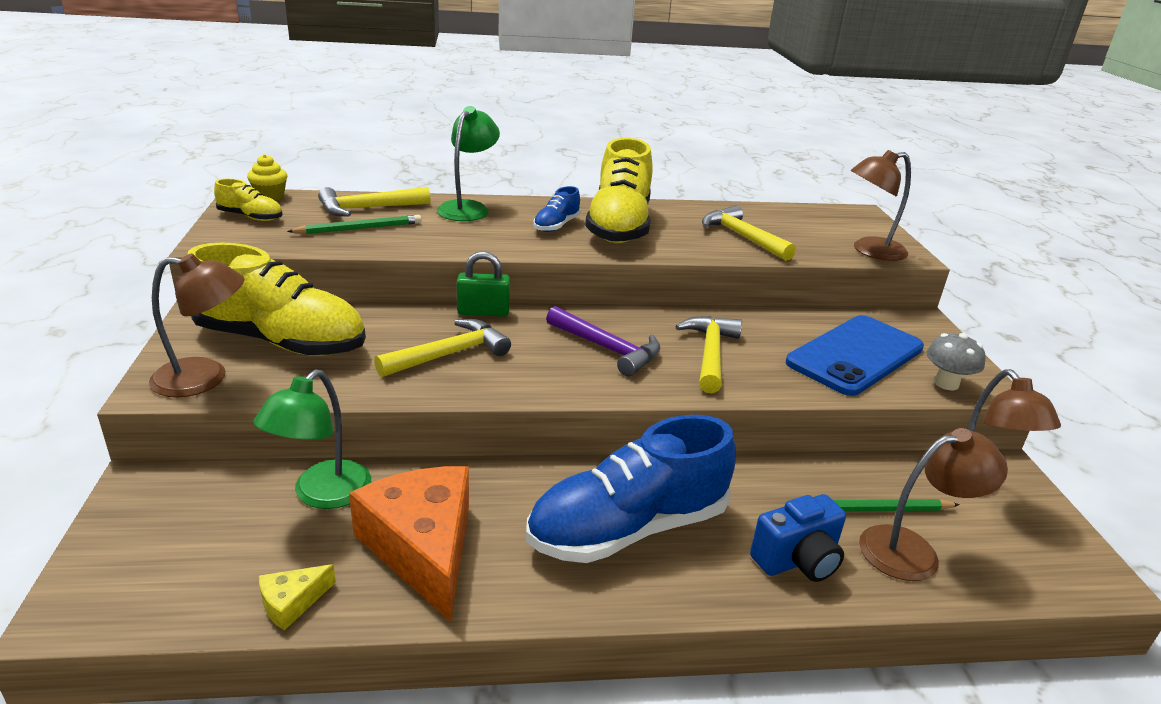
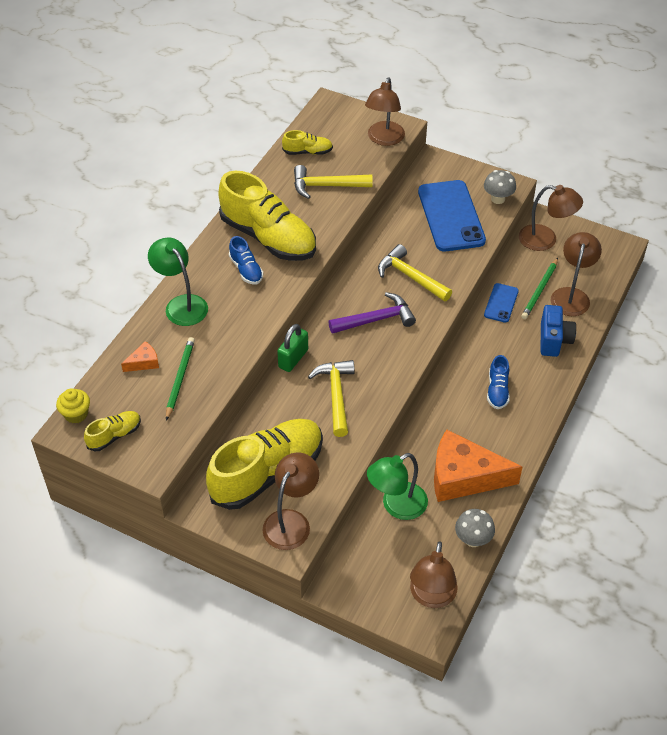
camera: 55 degrees left, 20 degrees up
(144, 591) = (431, 597): none -> brown lamp
(292, 602) = (473, 539): yellow cheese -> grey mushroom
(322, 495) = (396, 506): green lamp -> green lamp turned 90 degrees clockwise
(368, 209) = (144, 362): yellow hammer -> orange cheese
(628, 528) = (497, 390): blue shoe -> blue shoe, size x0.45
(773, 217) = (307, 152): none -> yellow shoe
(798, 477) = (501, 303): none -> blue phone

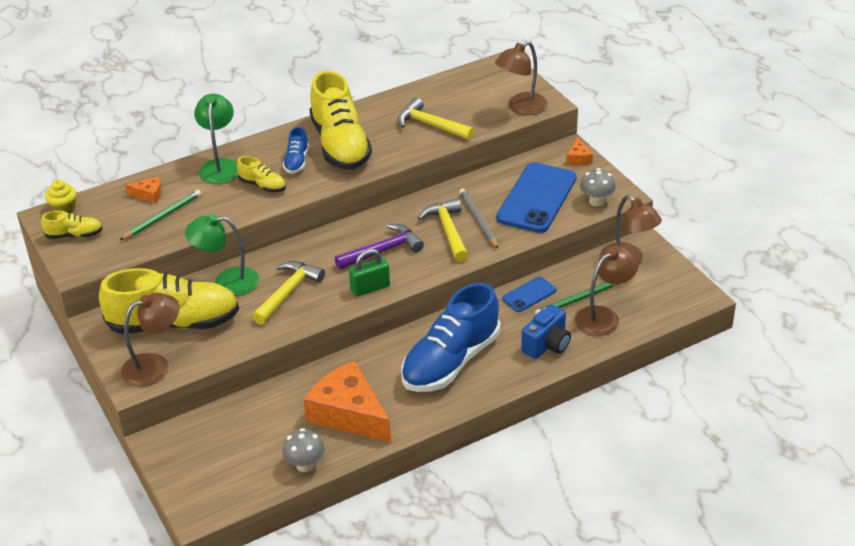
camera: 35 degrees right, 10 degrees down
(293, 358) = (283, 250): green padlock -> green padlock (370, 288)
(307, 152) = (443, 94): yellow shoe -> yellow shoe (262, 185)
(376, 319) = (383, 251): purple hammer -> purple hammer turned 45 degrees counterclockwise
(396, 506) = (269, 408): green lamp -> green lamp (227, 282)
(424, 256) = (478, 220): none -> grey pencil
(431, 597) = (225, 489): brown lamp -> none
(448, 166) = (578, 158): none -> orange cheese
(497, 390) = (450, 361): blue shoe -> blue shoe, size x2.21

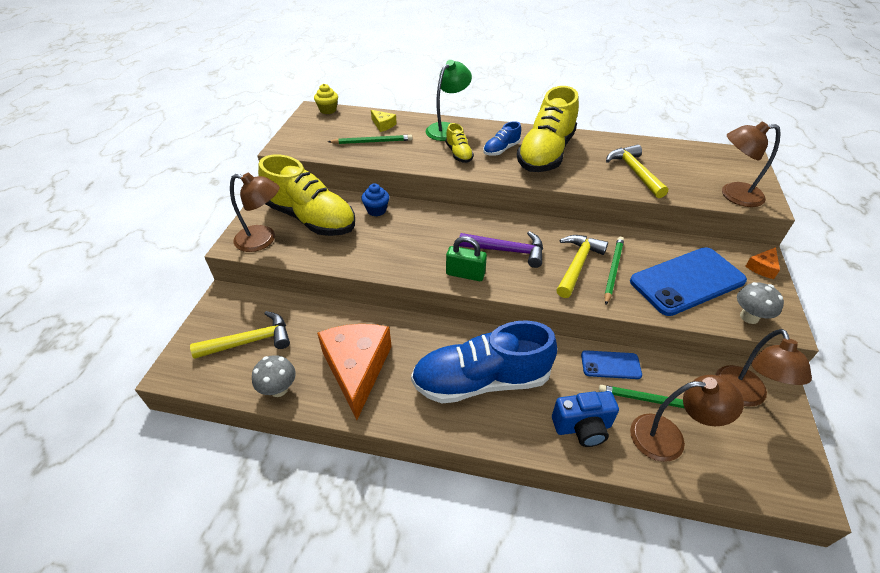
camera: 40 degrees right, 5 degrees up
(74, 235) = (311, 127): yellow shoe -> none
(149, 194) = (383, 125): orange cheese -> yellow cheese
(227, 282) = (376, 210): green lamp -> blue cupcake
(288, 292) = (405, 241): yellow hammer -> yellow hammer (250, 341)
(478, 220) = (613, 270): grey pencil -> green pencil

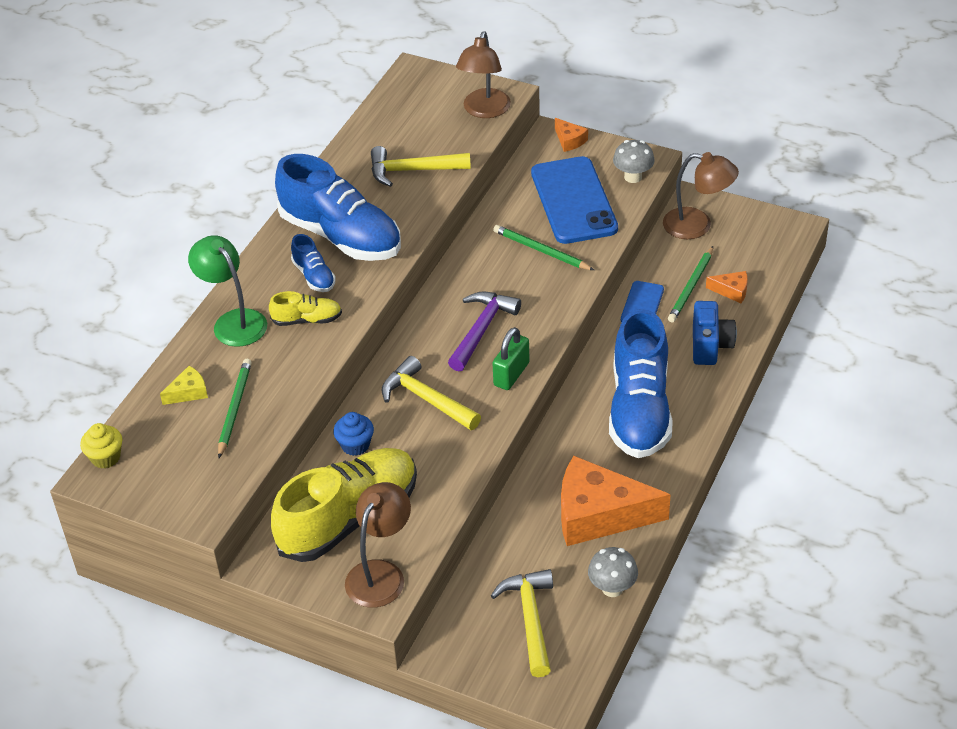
camera: 75 degrees left, 0 degrees up
(545, 153) = (341, 236): yellow shoe -> blue shoe
(577, 264) = (523, 276): yellow hammer -> yellow hammer (426, 399)
(668, 438) = (731, 291): brown lamp -> orange cheese

